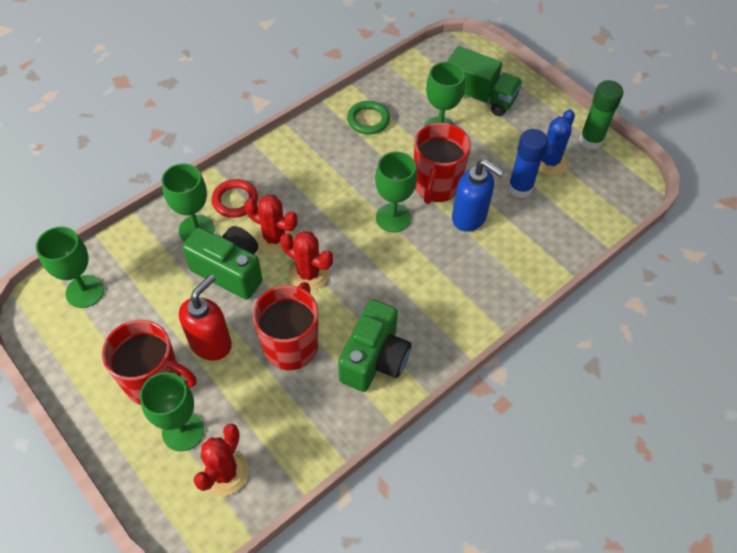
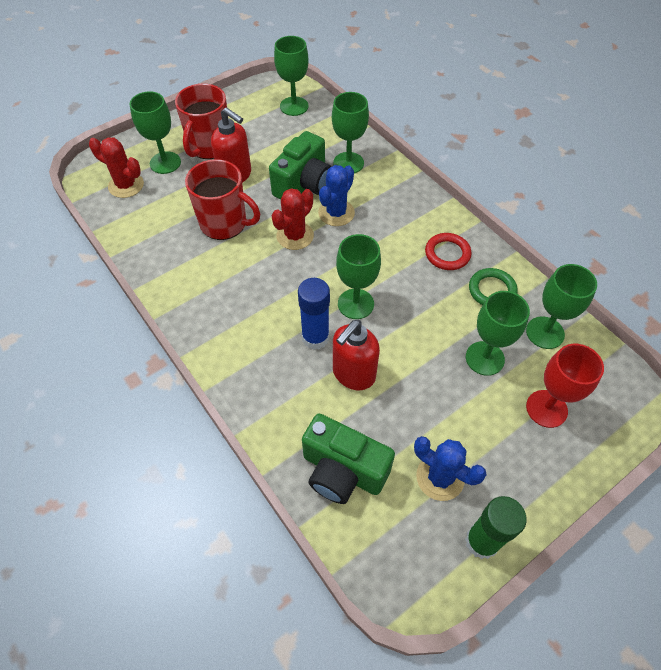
camera: 95 degrees right, 0 degrees up
(235, 200) = (380, 186): red ring -> red ring (447, 254)
(274, 238) = (336, 213): red cactus -> blue cactus
(374, 359) = (198, 279): green camera -> green camera (343, 471)
(409, 90) = (545, 332): none -> green goblet
(436, 185) = (399, 346): red mug -> none
(469, 217) = (353, 374): blue soap dispenser -> red soap dispenser
(479, 96) = (546, 408): green truck -> red goblet
(520, 188) = (395, 434): blue glue stick -> blue glue stick (315, 338)

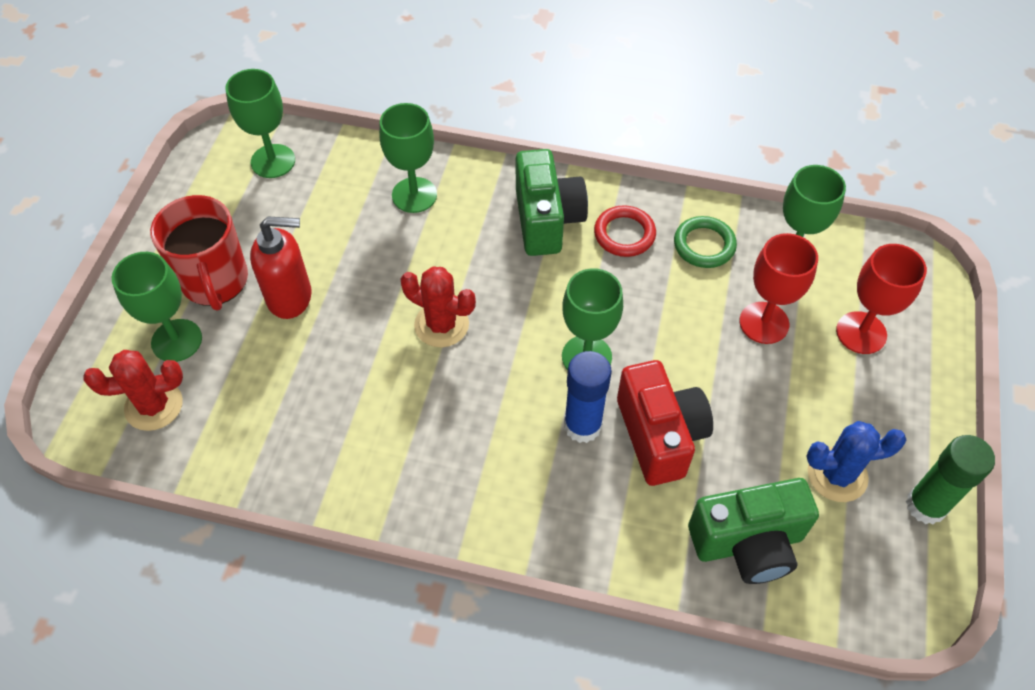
camera: 40 degrees left, 0 degrees up
(224, 223) = (341, 367): red mug -> none
(295, 236) = (441, 325): red cactus -> red cactus turned 60 degrees counterclockwise
(304, 185) = (388, 255): green camera -> green camera (547, 220)
(336, 213) = (461, 265): blue cactus -> none
(353, 374) = (659, 435): red soap dispenser -> red camera
(484, 358) = (764, 323): green goblet -> red goblet

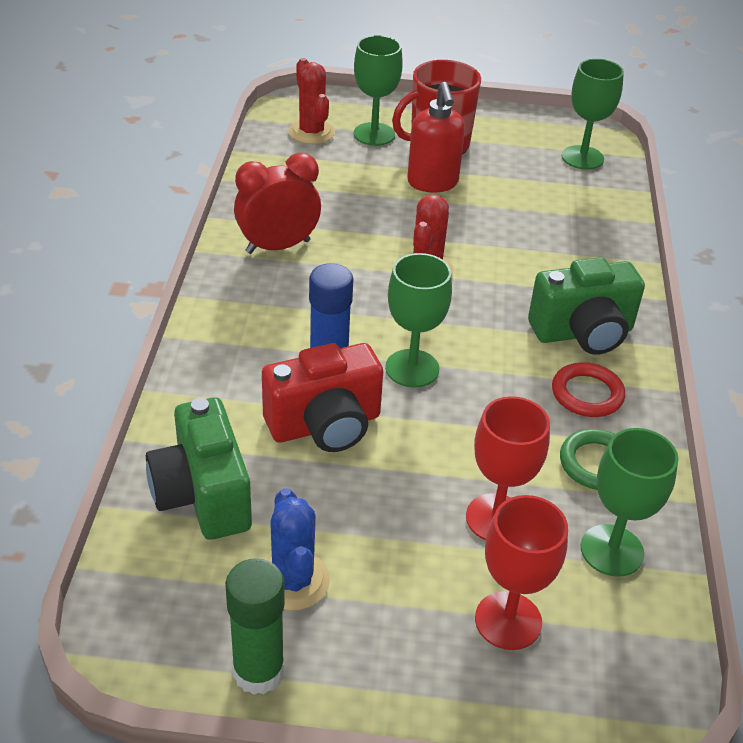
camera: 80 degrees right, 15 degrees down
(382, 458) = (278, 247): none -> red clock
(414, 195) = (578, 241): green goblet -> none

